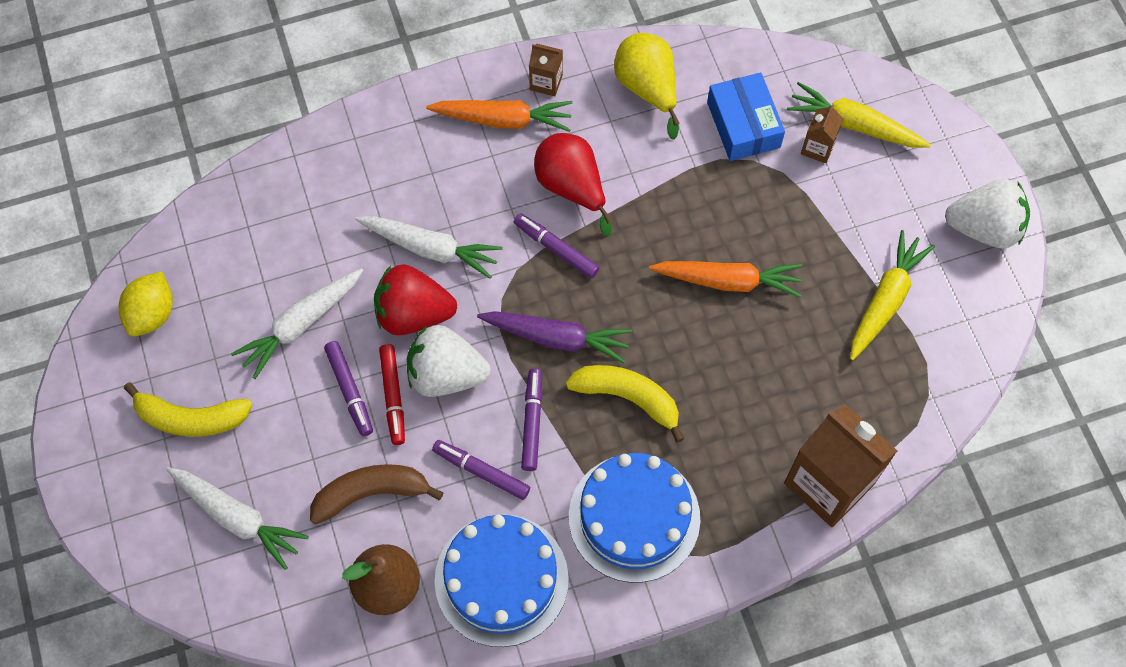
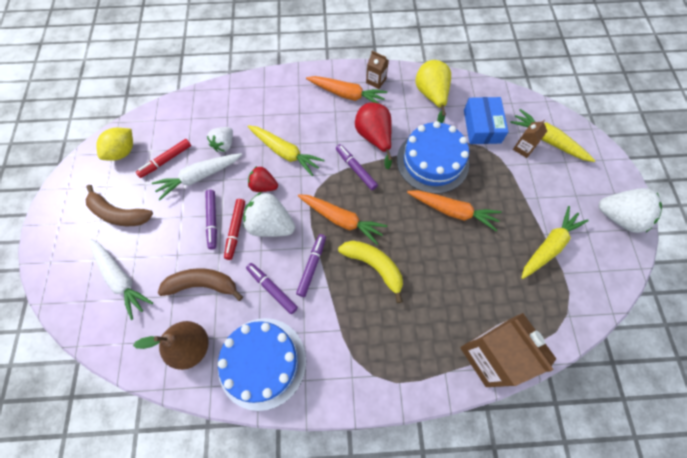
camera: 15 degrees right, 0 degrees up
(191, 418) = (119, 214): yellow banana -> brown banana
(233, 311) = (166, 160): none -> red marker
(322, 259) = (224, 145): none -> white strawberry
(413, 314) = (263, 186): red strawberry -> red strawberry, size x0.61
(430, 248) = (285, 153): white carrot -> yellow carrot
(557, 338) = (341, 220): purple carrot -> orange carrot
(634, 517) = (357, 344): blue cake -> blue cake (432, 161)

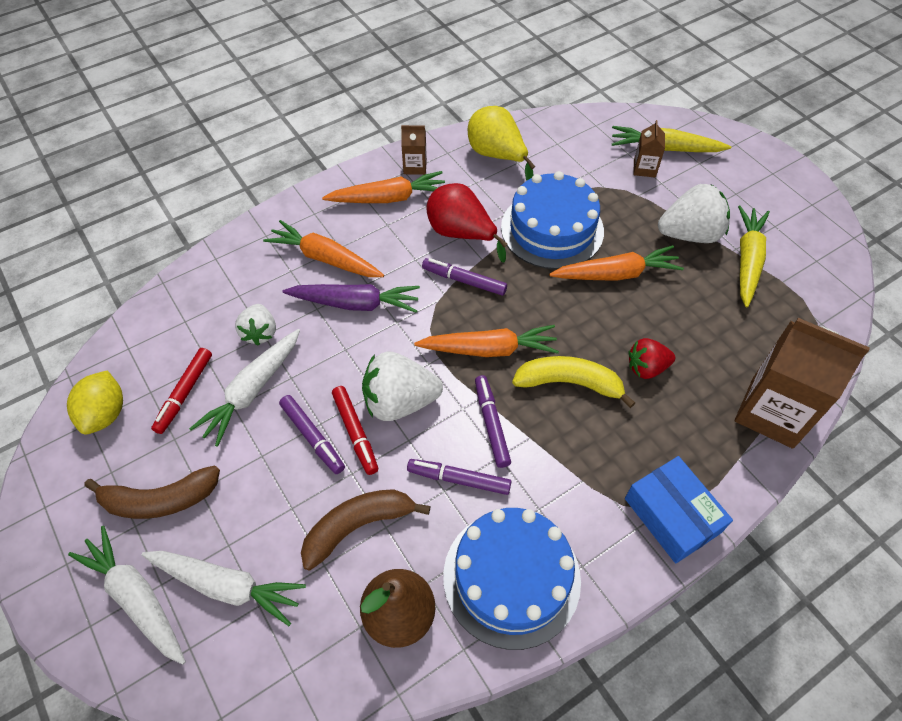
camera: 30 degrees left, 10 degrees down
(77, 260) = (136, 598): none -> white carrot
(263, 186) = (355, 358): red strawberry -> red strawberry (646, 368)
(285, 153) = (355, 303): yellow carrot -> purple carrot
(286, 116) = (325, 258): none -> orange carrot
(482, 126) = (581, 165): blue box -> blue box (672, 515)
(619, 217) = (795, 195): white strawberry -> white strawberry (689, 234)

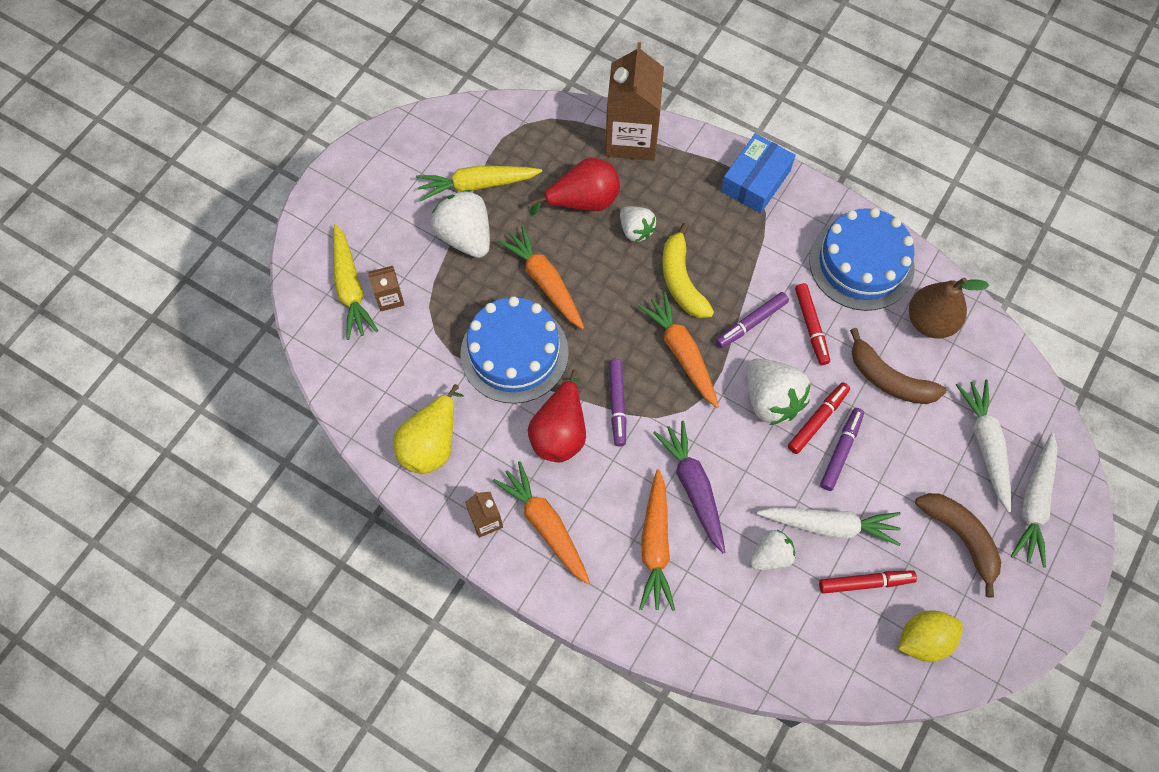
camera: 115 degrees left, 10 degrees up
(459, 479) = (811, 326): purple marker -> red marker
(646, 368) = (636, 230): red strawberry -> white strawberry
(699, 336) = (583, 201): none -> red pear

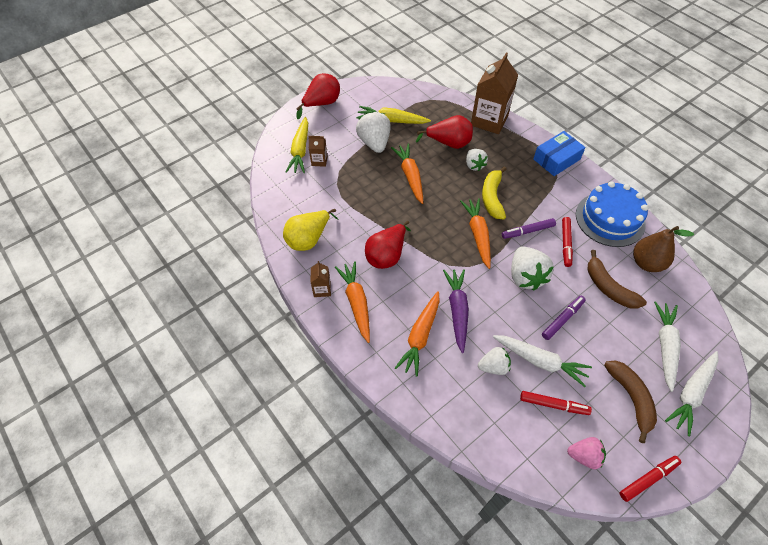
camera: 20 degrees right, 10 degrees down
(348, 186) = (322, 104): none -> red pear
(514, 353) = (377, 207): blue cake -> none
(617, 404) = (427, 251): purple marker -> none
(817, 420) = (552, 297): red marker -> red marker (648, 479)
(923, 640) = (584, 456): yellow lemon -> pink strawberry

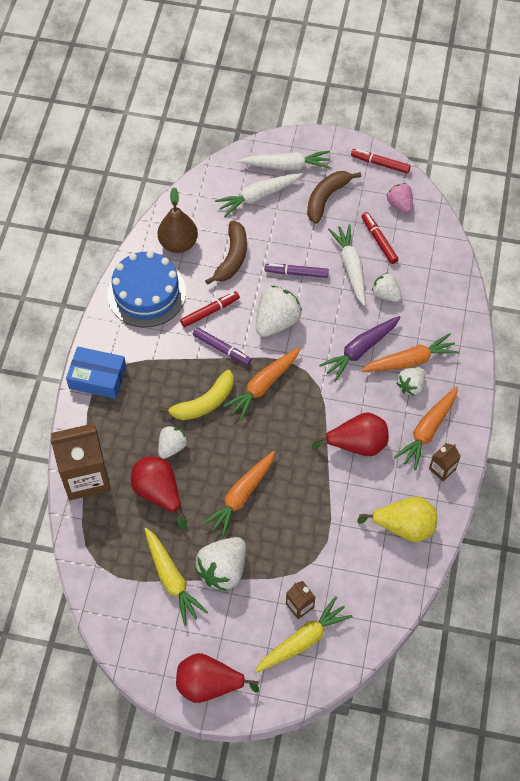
camera: 130 degrees left, 5 degrees up
(400, 320) = (411, 385): none -> white strawberry

